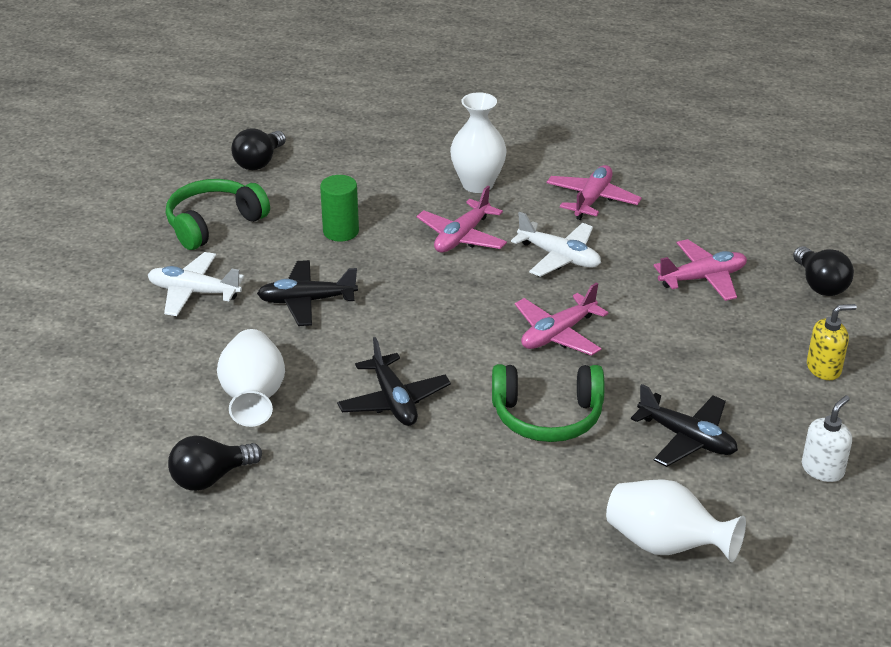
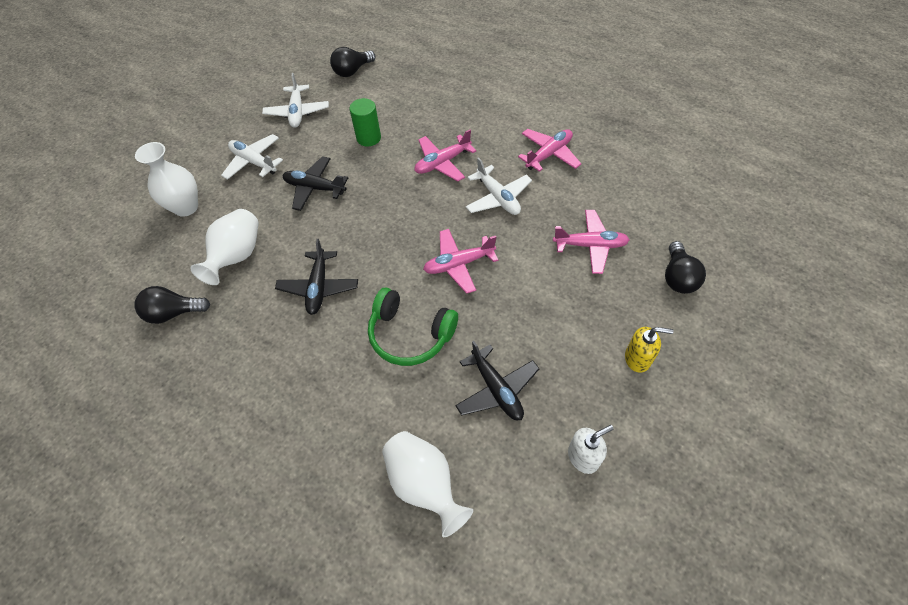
camera: 25 degrees right, 20 degrees up
(214, 224) = (297, 112): green headphones -> white plane
(477, 184) = (478, 122): white vase -> white vase (186, 207)

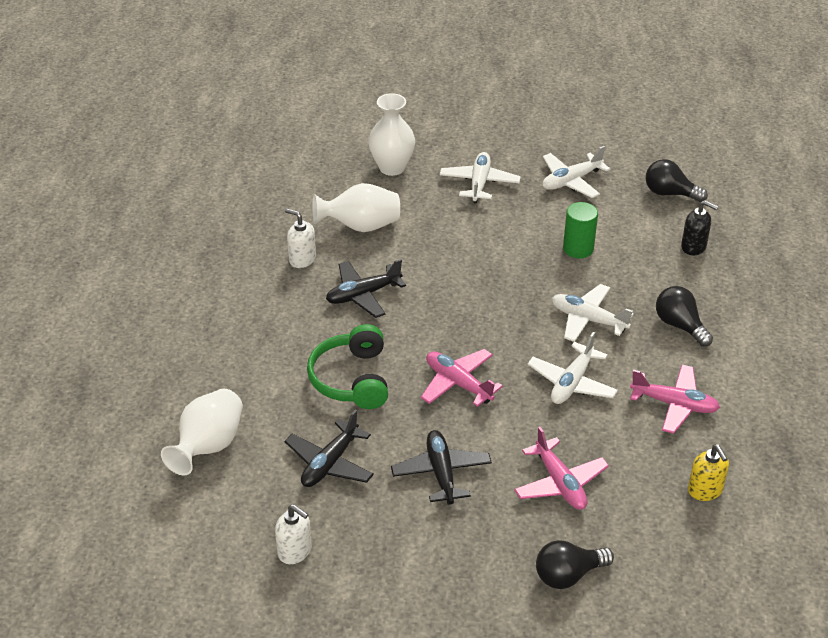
camera: 60 degrees right, 15 degrees down
(174, 313) = (277, 218): black light bulb -> black light bulb (680, 325)
(242, 314) = (302, 259): none -> white soap dispenser
(315, 188) = (478, 240): black plane -> black plane (441, 473)
(412, 82) = (694, 247): none -> black soap dispenser
(442, 163) = (588, 319): pink plane -> white plane
(637, 358) = (433, 565): yellow soap dispenser -> yellow soap dispenser (705, 490)

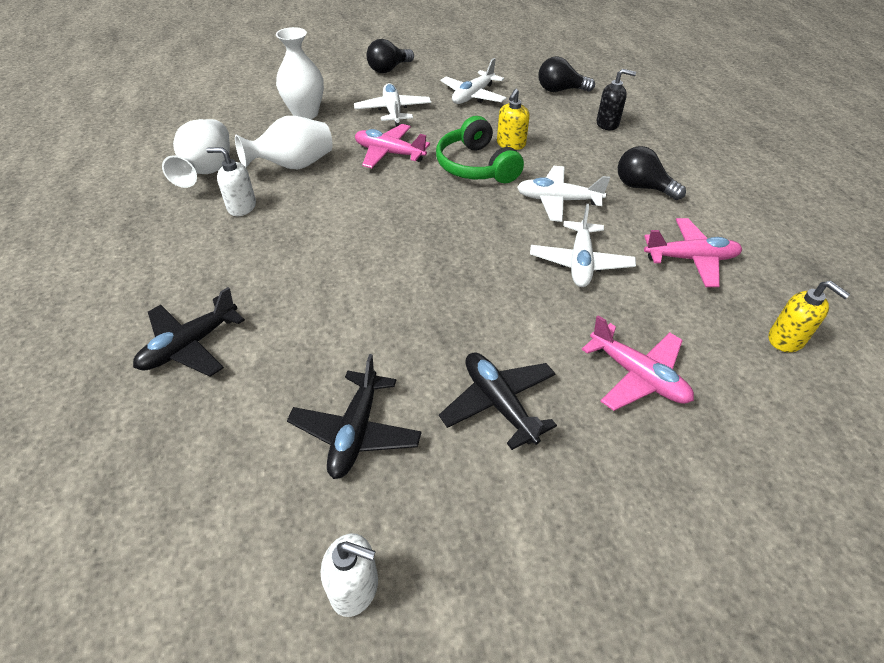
camera: 20 degrees left, 5 degrees up
(208, 446) = (181, 457): white vase -> white vase (207, 172)
(351, 379) = (343, 318): green headphones -> green headphones (476, 166)
(363, 295) = (321, 227): black plane -> black plane (190, 345)
(458, 383) = (465, 292): pink plane -> pink plane (389, 153)
(568, 575) = (724, 496): black light bulb -> black light bulb (389, 69)
(578, 249) = (511, 144): green cylinder -> yellow soap dispenser

